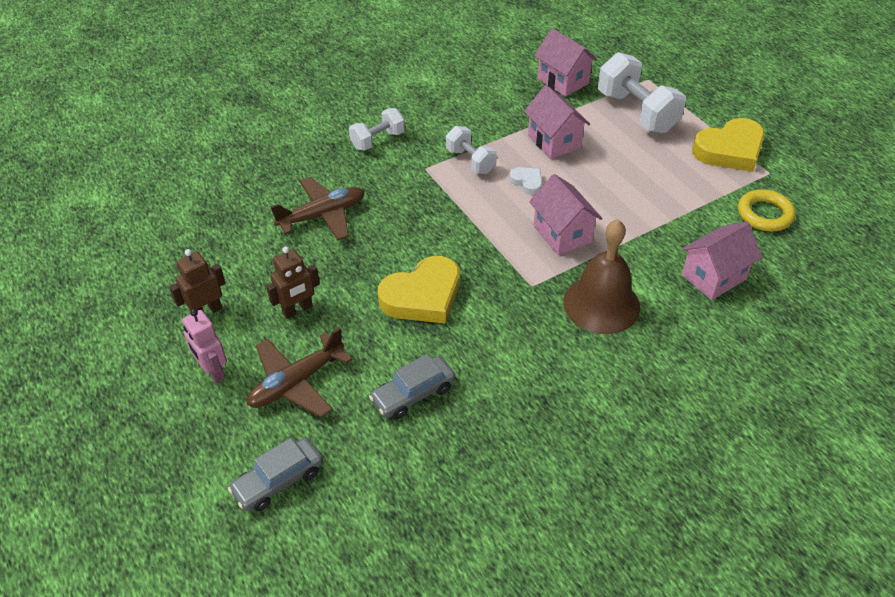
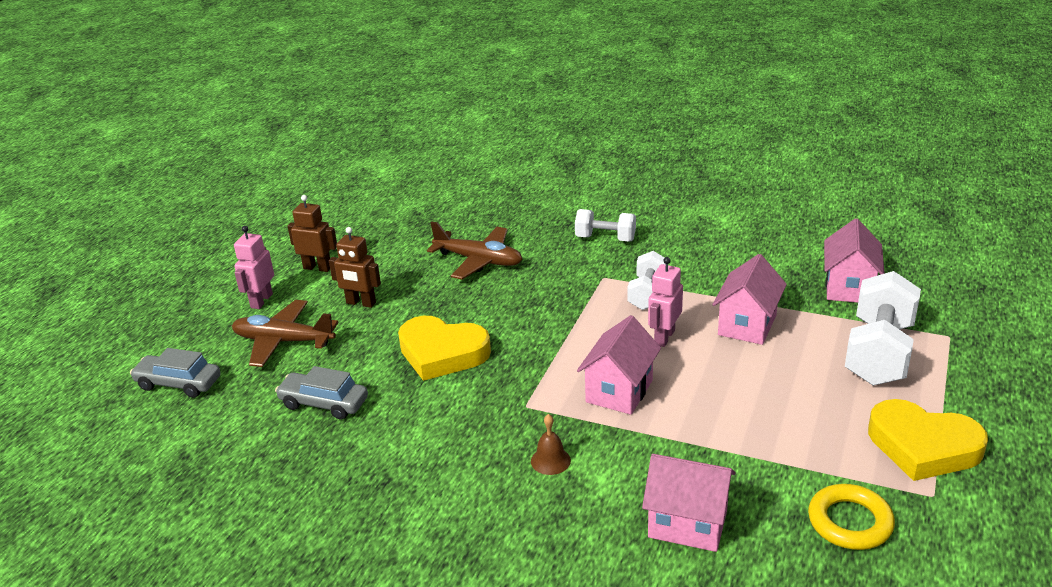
camera: 55 degrees right, 15 degrees down
(527, 182) = (664, 337): white heart -> pink robot
(601, 304) = (550, 460): brown bell -> brown bell, size x0.42

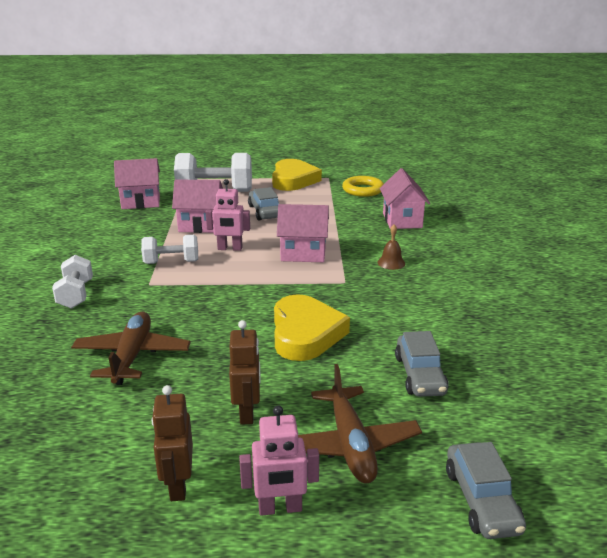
camera: 115 degrees left, 5 degrees down
(778, 386) = (265, 212): none -> grey car

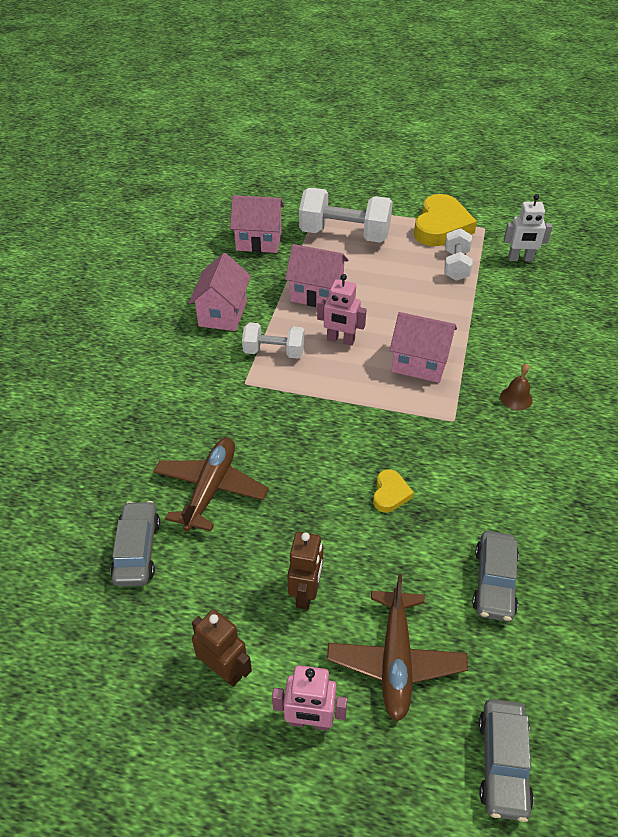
camera: 15 degrees right, 20 degrees up
(76, 295) = (169, 386): white dumbbell -> white dumbbell (456, 266)
(178, 485) = (224, 670): brown robot -> brown robot turned 120 degrees clockwise
(265, 212) = (393, 281): grey car -> grey car (137, 550)
(305, 333) = (390, 494): yellow heart -> yellow heart, size x0.48
(363, 190) = (520, 259): yellow ring -> white robot
(402, 220) = (552, 325): pink house -> pink house (223, 314)

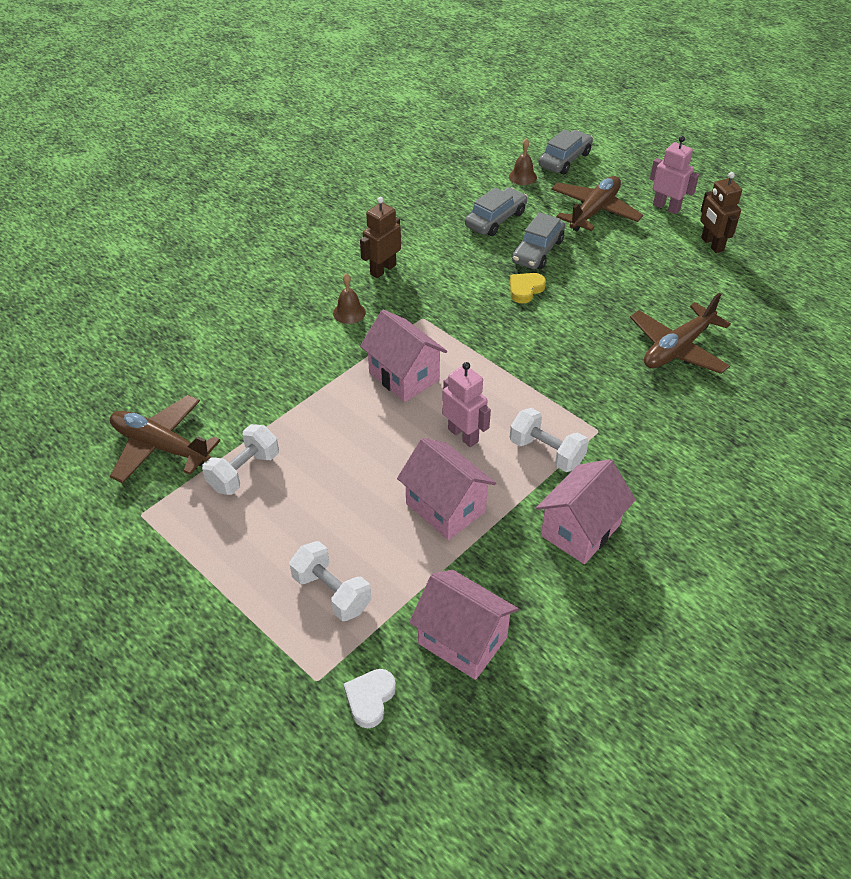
camera: 150 degrees left, 0 degrees up
(137, 550) = (757, 329): grey car -> grey car (537, 251)
(287, 207) = (370, 699): none -> white heart
(306, 593) = (633, 259): brown robot -> brown robot (383, 269)
(344, 235) = (332, 592): white dumbbell -> white dumbbell, size x0.58
(441, 226) = (191, 543): yellow heart -> none
(520, 259) = (161, 446): white robot -> brown plane
(527, 686) = (522, 177): none -> brown bell

